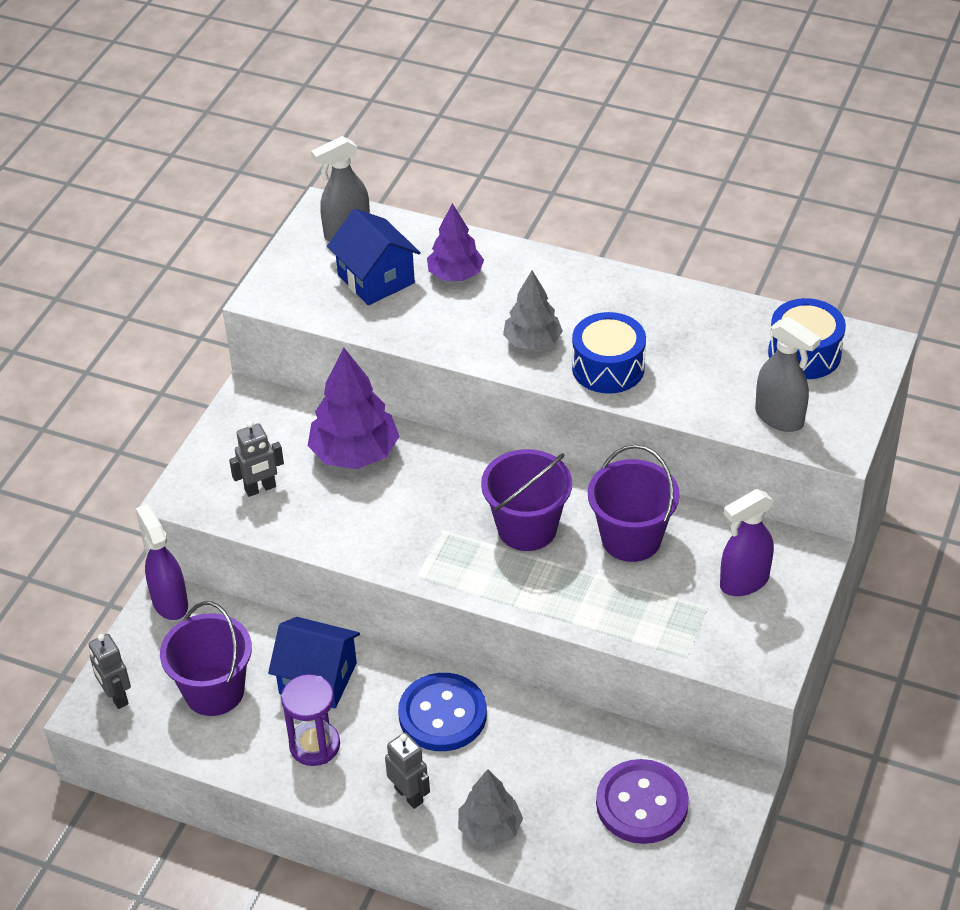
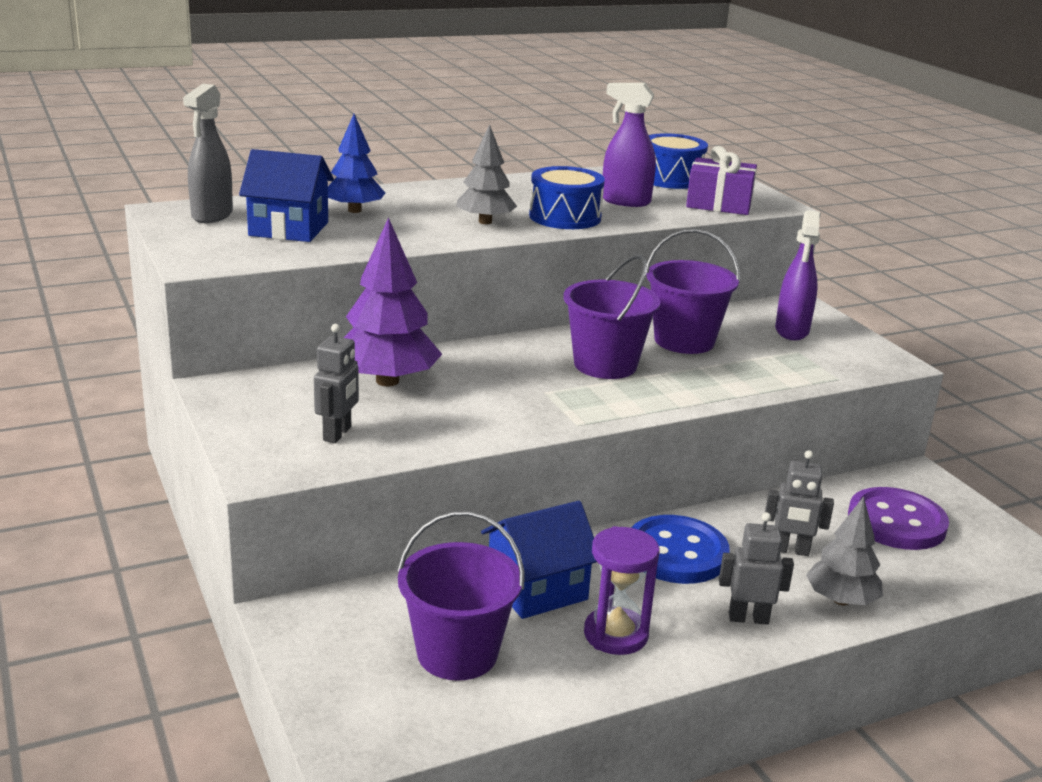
camera: 50 degrees left, 20 degrees down
(116, 696) = (359, 719): grey robot -> grey robot (790, 550)
(170, 602) = (299, 615): purple spray bottle -> purple spray bottle (625, 201)
(455, 275) = (354, 210): purple tree -> blue tree
(780, 418) = (719, 204): grey spray bottle -> purple gift

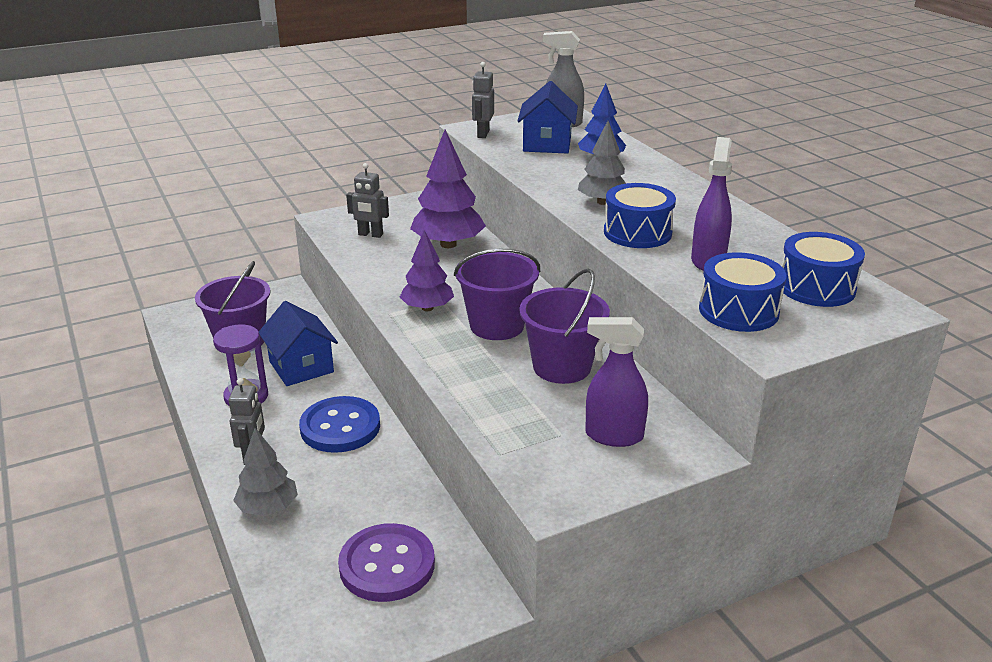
camera: 90 degrees right, 5 degrees up
(565, 400) = (427, 308): none -> purple tree
(719, 204) = (738, 311): purple gift -> blue drum
(790, 550) = (341, 488): grey robot -> grey robot (483, 134)

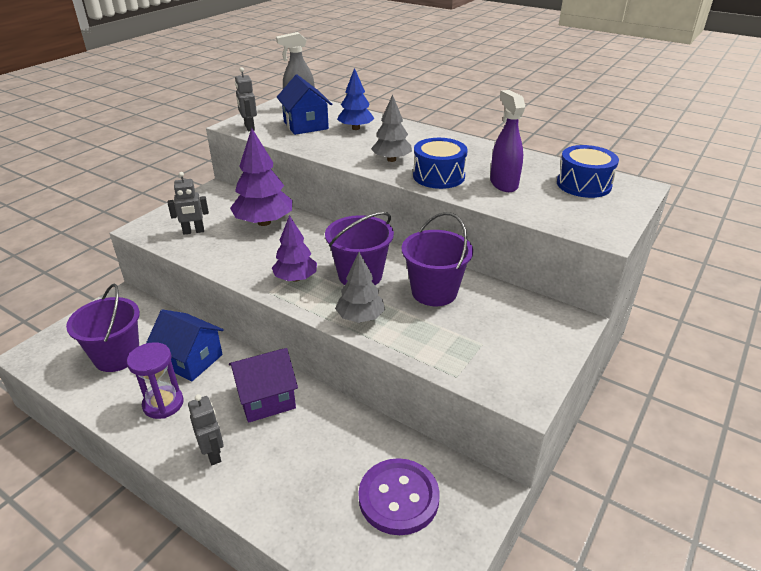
camera: 30 degrees left, 5 degrees up
(268, 508) = (264, 494): grey tree -> grey tree (360, 317)
(340, 427) = (266, 399): blue button -> purple house
(613, 436) = (515, 331): purple spray bottle -> none
(738, 311) = (560, 214): blue drum -> none

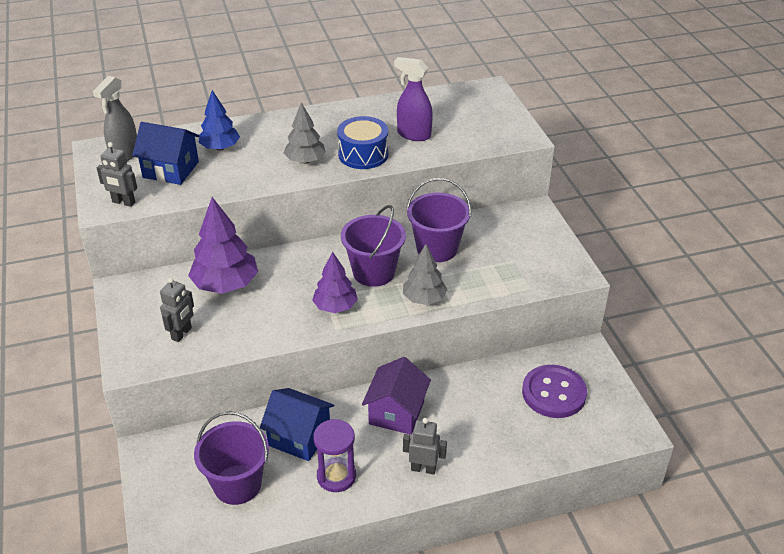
camera: 50 degrees left, 5 degrees up
(191, 360) = (299, 437): blue house -> blue house turned 45 degrees clockwise
(583, 184) = (458, 105): blue drum -> none

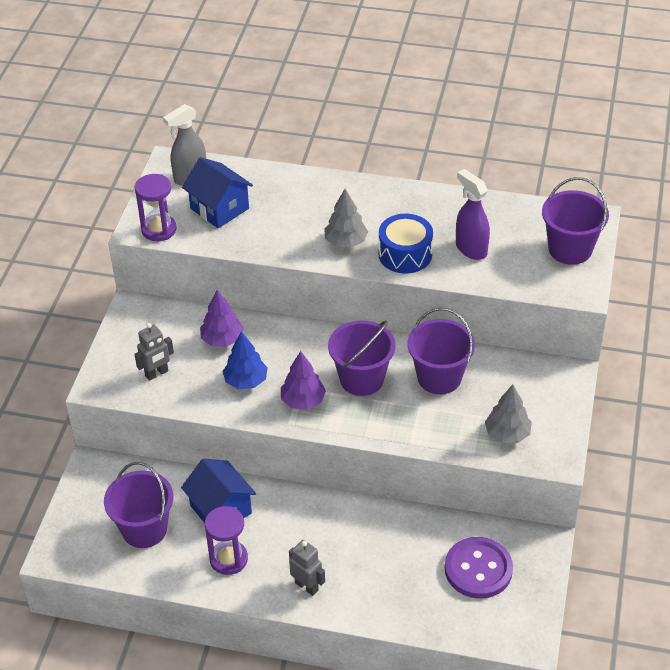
camera: 30 degrees right, 5 degrees up
(123, 202) = (159, 229): grey robot -> purple hourglass
(220, 148) = (278, 199): blue tree -> blue tree (246, 381)
(225, 284) = (222, 339): purple tree -> purple tree, size x0.64
(396, 412) = (319, 524): purple house -> none
(424, 299) = (389, 425): grey tree -> grey tree (507, 434)
(490, 112) = (570, 249): none -> purple bucket

